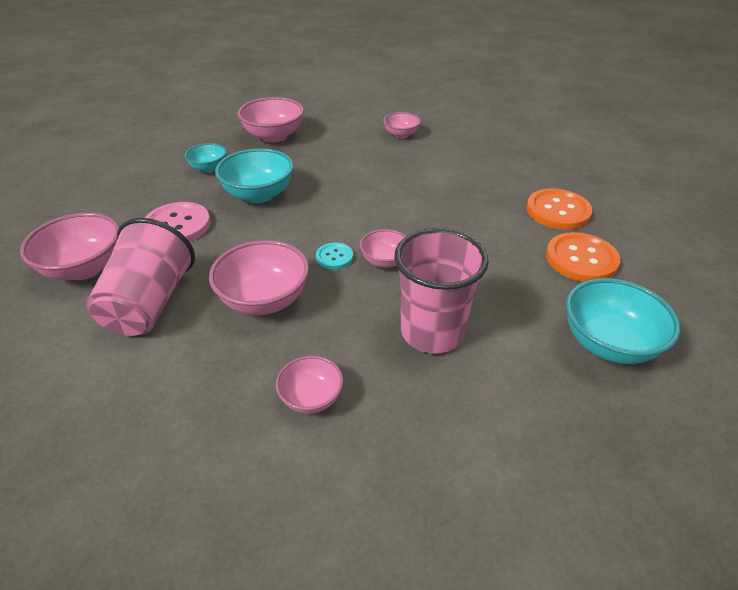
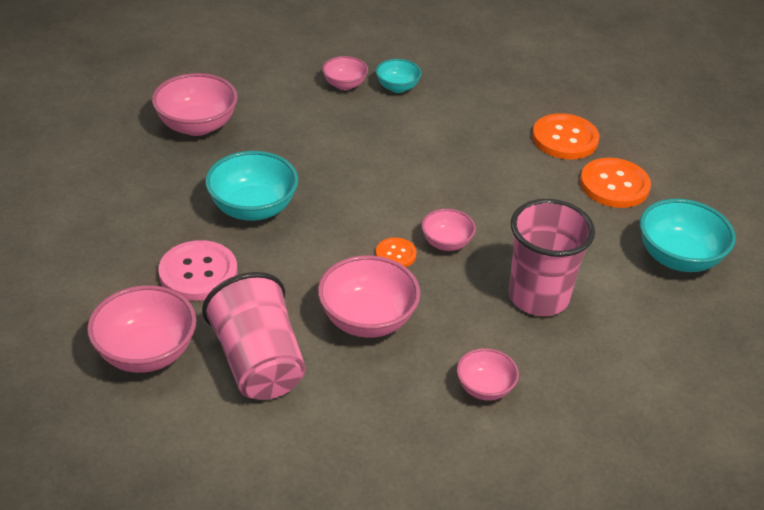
camera: 30 degrees left, 0 degrees up
(209, 168) = (160, 191): turquoise bowl -> turquoise bowl (397, 87)
(334, 257) = (396, 254): turquoise button -> orange button

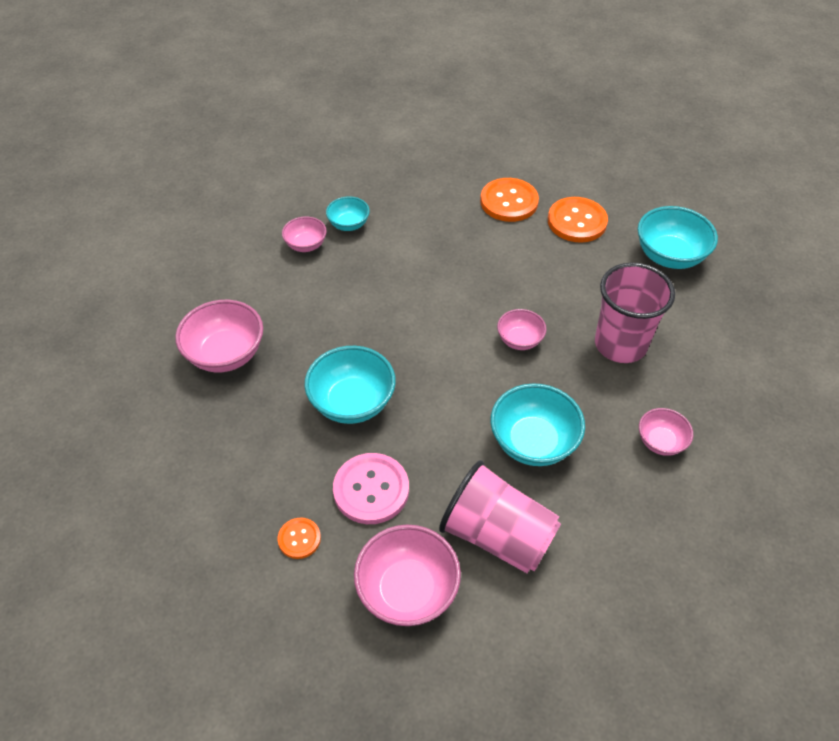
camera: 35 degrees left, 10 degrees up
(367, 320) = (533, 442): pink bowl -> turquoise bowl
(396, 254) = (496, 373): orange button -> orange button (299, 539)

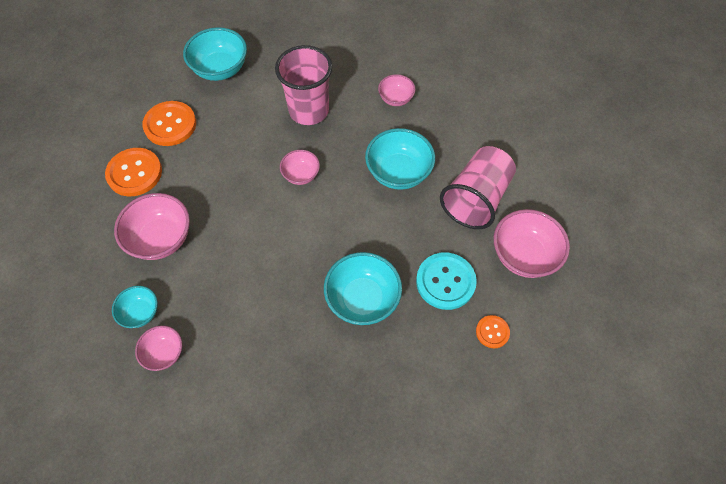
camera: 90 degrees left, 10 degrees up
(226, 354) = (305, 417): pink bowl -> pink bowl (161, 239)
(371, 490) = (445, 282): pink button -> turquoise button

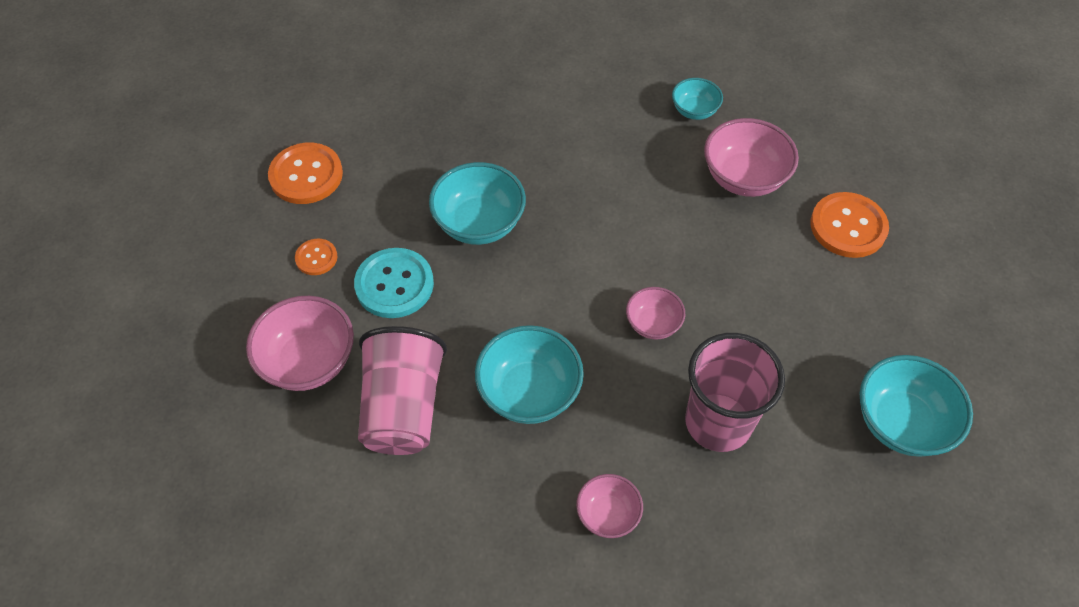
camera: 150 degrees right, 5 degrees down
(164, 353) = (640, 93): pink bowl -> none
(170, 125) = (875, 304): orange button -> orange button (306, 175)

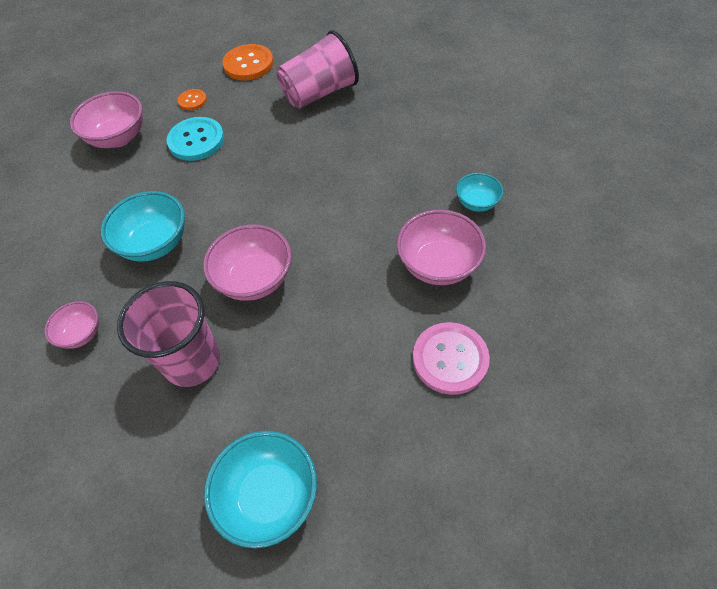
camera: 60 degrees right, 0 degrees up
(403, 407) = (109, 192): pink cup -> pink cup (319, 93)
(479, 223) = (272, 150): turquoise bowl -> none
(653, 324) = (255, 279): pink bowl -> pink bowl, size x1.72
(848, 226) = (450, 359): orange button -> pink button

